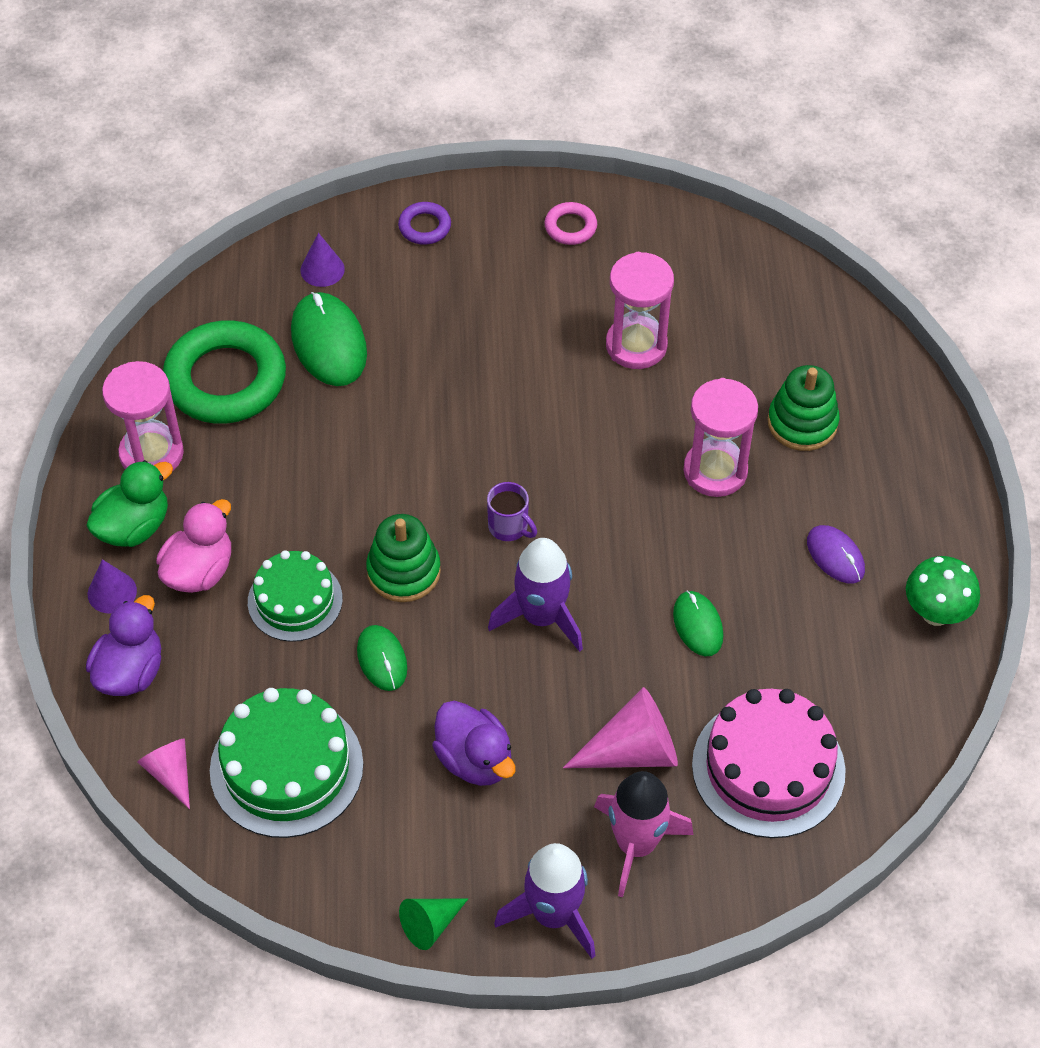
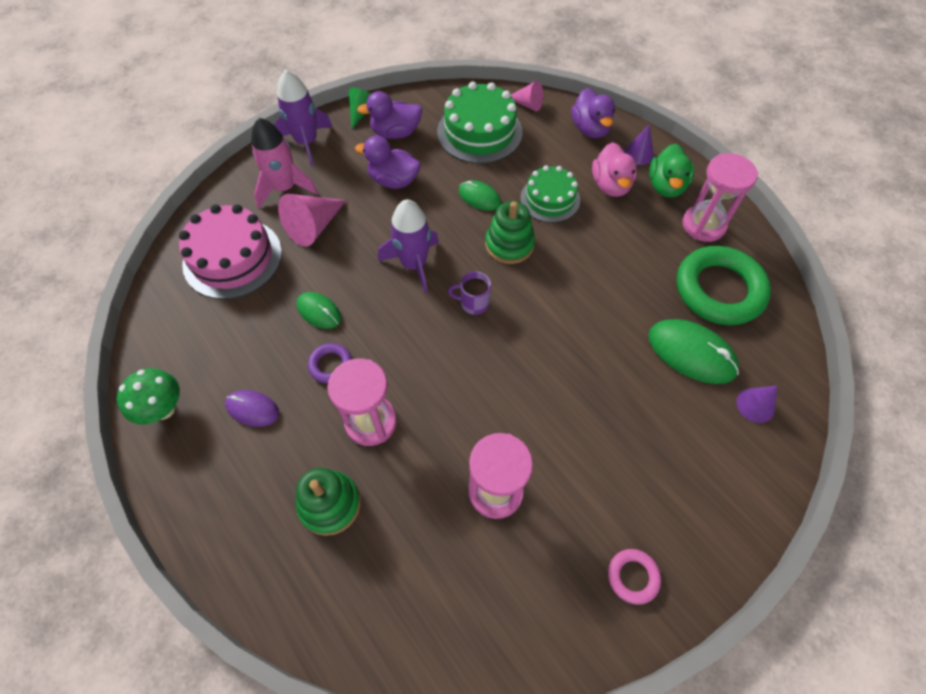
camera: 145 degrees right, 5 degrees up
(408, 846) = (395, 133): none -> purple duck
(424, 227) = (732, 493): purple ring -> purple ring (330, 365)

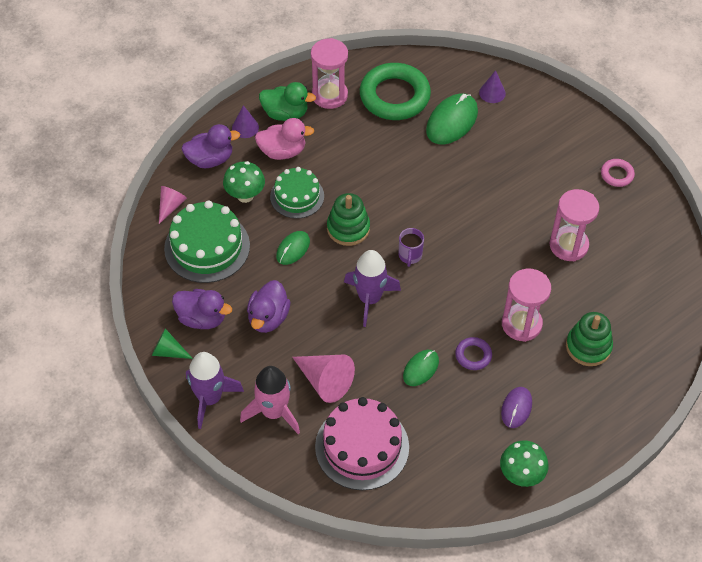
camera: 90 degrees left, 5 degrees down
(395, 133) = (202, 318): purple duck -> purple duck turned 60 degrees counterclockwise
(546, 157) = (245, 196): none -> green mushroom

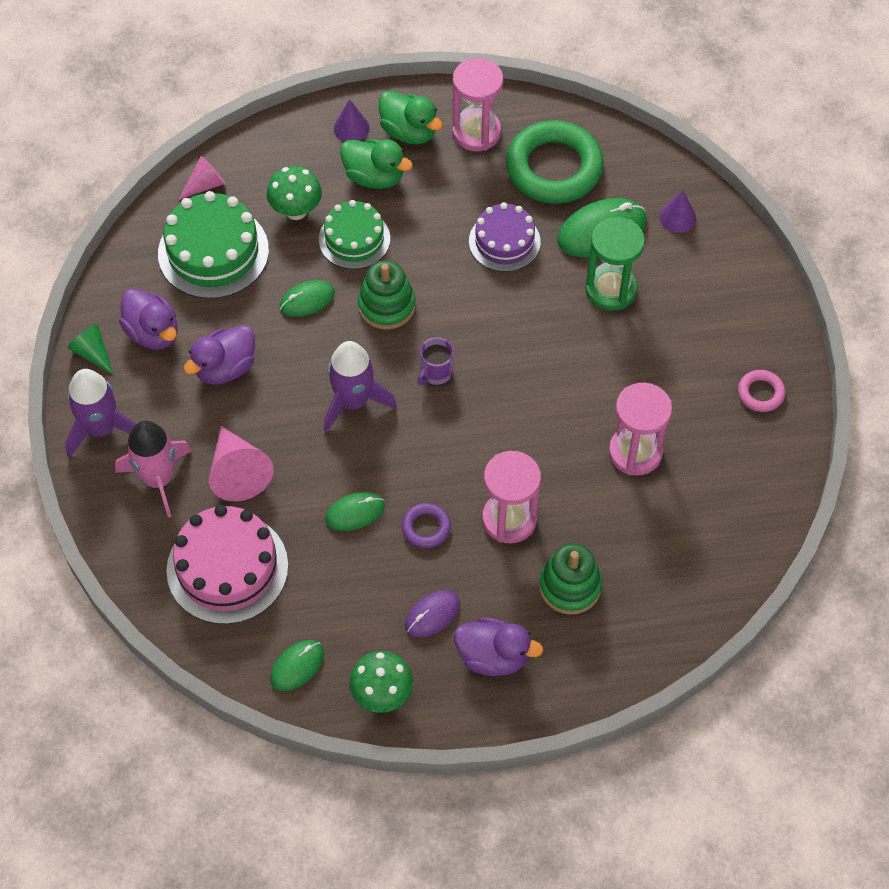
camera: 30 degrees right, 5 degrees up
(210, 159) = (286, 149): purple duck -> purple duck (493, 656)
(282, 151) = (374, 177): pink duck -> green duck
(395, 154) = (504, 241): none -> purple cake
(453, 486) = (297, 666): none -> green mouse
(483, 154) = (611, 289): none -> green hourglass

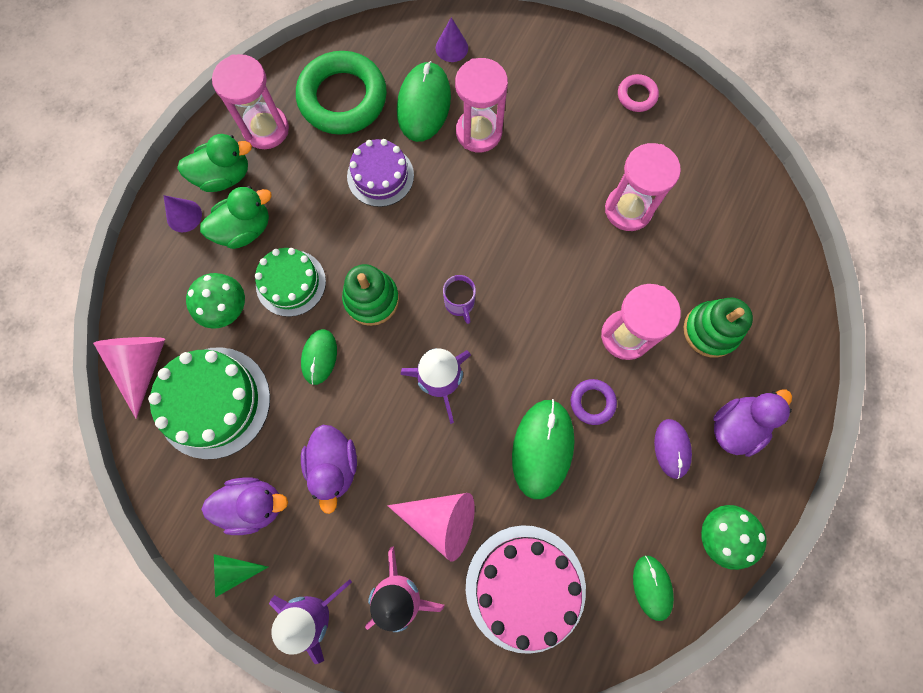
camera: 55 degrees left, 15 degrees up
(205, 185) = (142, 365): pink cone -> pink cone, size x1.64
(355, 512) = (542, 448): green mouse -> green mouse, size x1.69
(611, 289) = (479, 132): green hourglass -> pink hourglass

